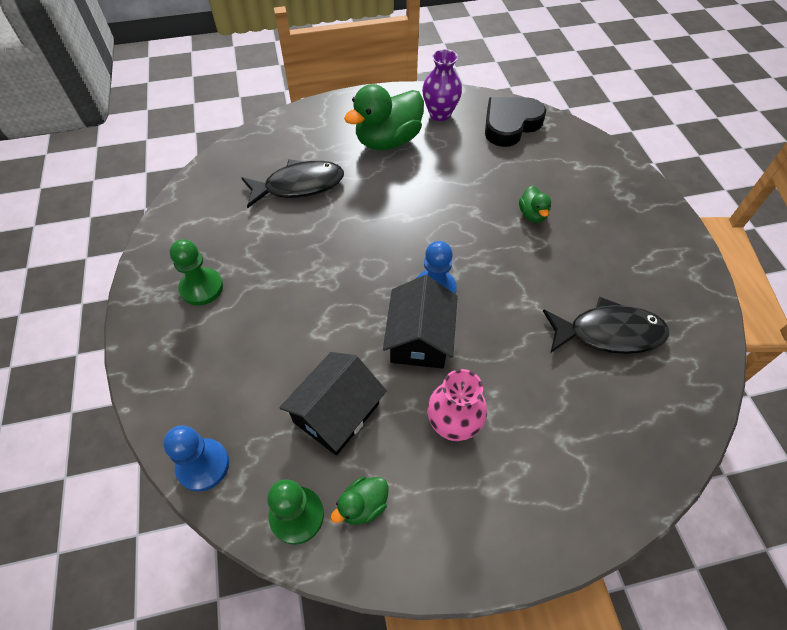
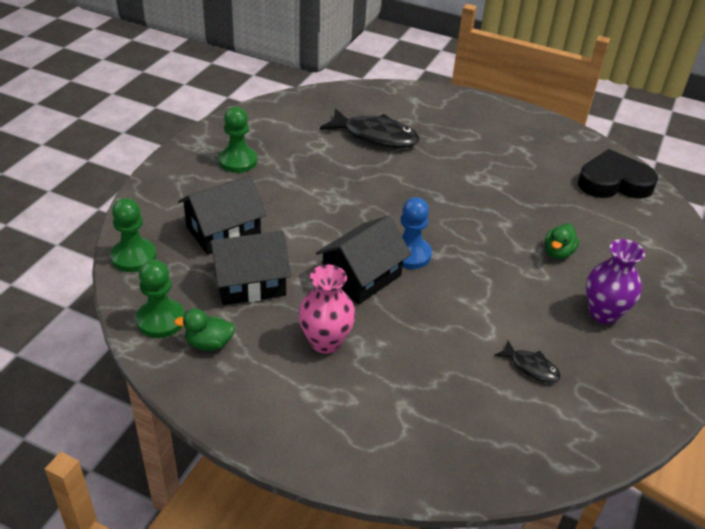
camera: 35 degrees right, 15 degrees down
(203, 465) = (134, 257): blue pawn -> green pawn
(261, 375) = (223, 231): none -> black house
(388, 141) = (483, 142): green duck -> none
(440, 114) = (553, 145): purple vase -> purple vase (603, 313)
(608, 333) = (531, 367): black fish -> black fish, size x0.50

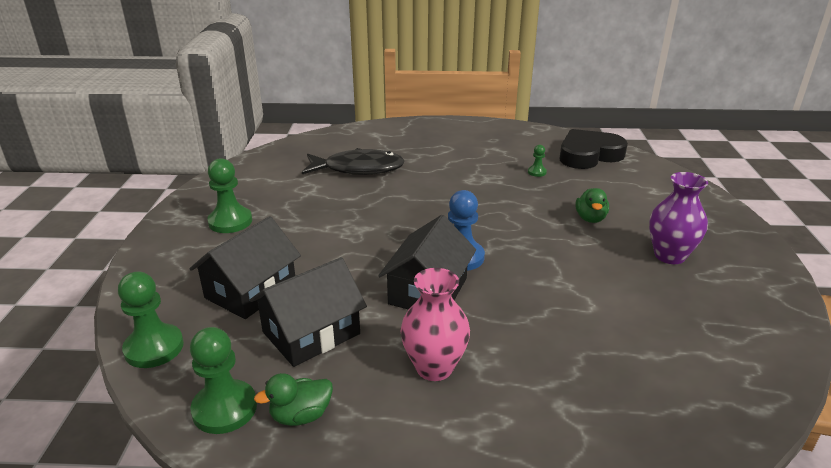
camera: 20 degrees left, 10 degrees down
(531, 367) = (650, 323): black fish -> none
(544, 187) = (537, 172): none -> green pawn

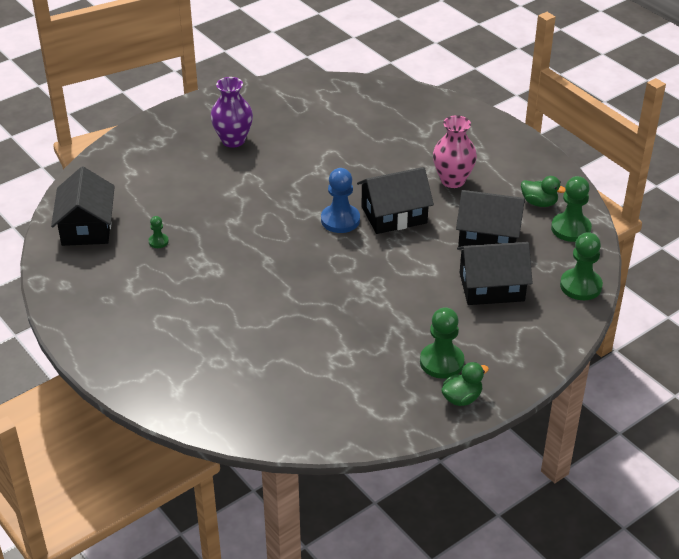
camera: 130 degrees left, 10 degrees up
(358, 169) = (270, 350): black fish -> none
(589, 155) = (87, 227): black heart -> black house
(590, 218) = (216, 186): green duck -> green duck (462, 398)

